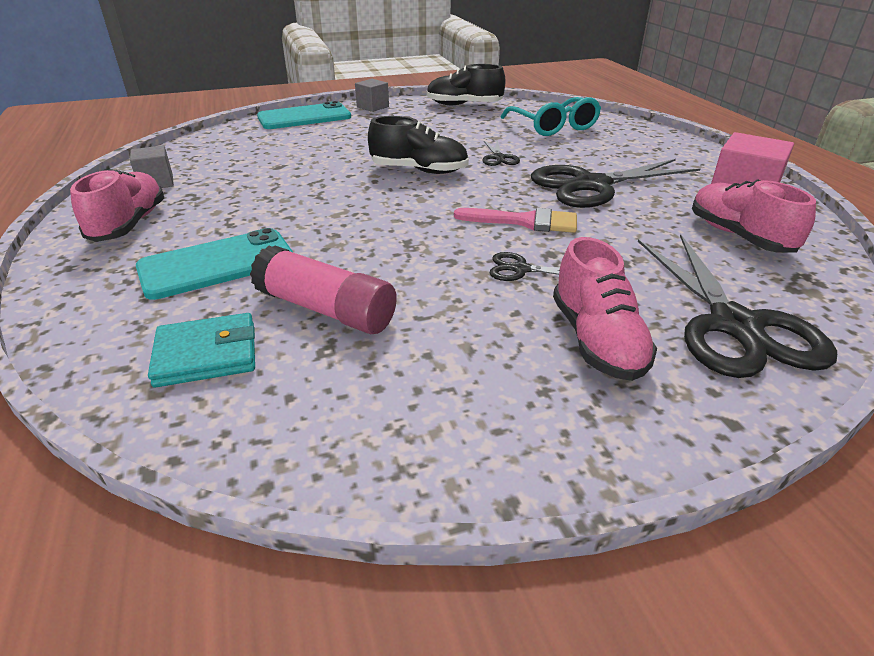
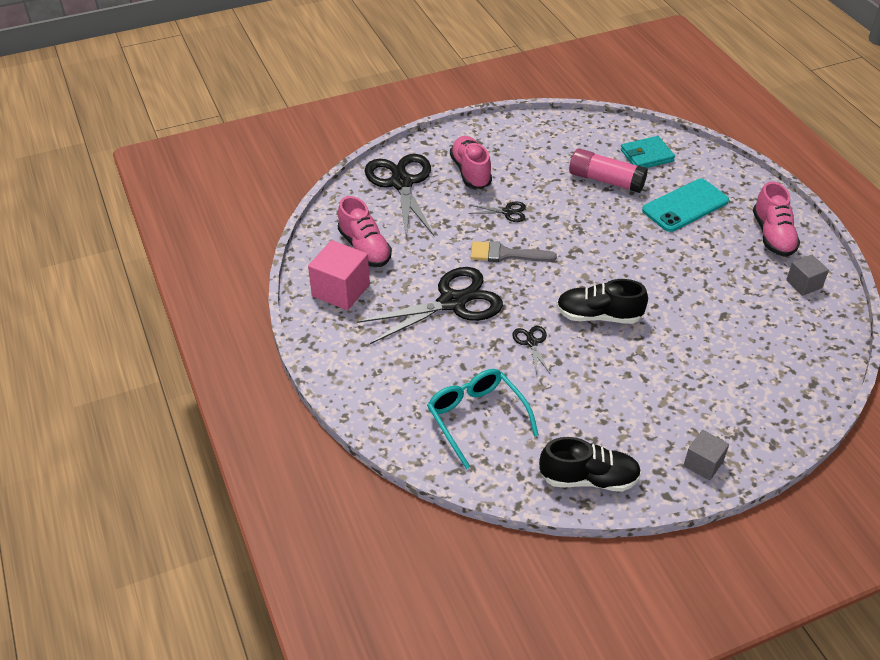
camera: 175 degrees right, 10 degrees up
(304, 117) = (768, 425): turquoise phone -> none
(524, 221) = (506, 254): pink brush -> grey brush

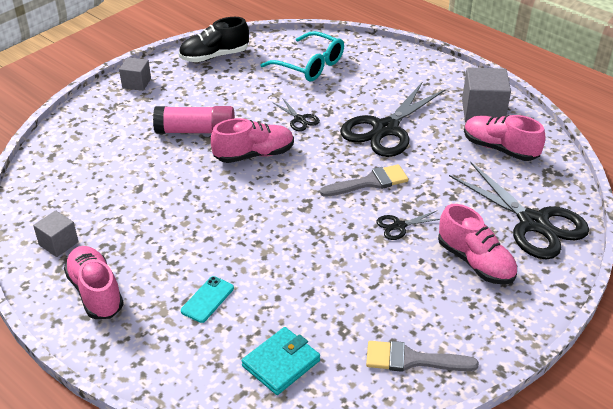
camera: 155 degrees right, 5 degrees down
(341, 290) = (483, 111): pink cube -> grey cube
(560, 134) = (412, 360): none -> grey brush
(598, 316) = (254, 155): black shoe -> pink shoe
(606, 180) = (315, 304): pink glue stick -> pink glue stick (196, 131)
(685, 206) = (207, 299): turquoise phone -> turquoise phone, size x0.53

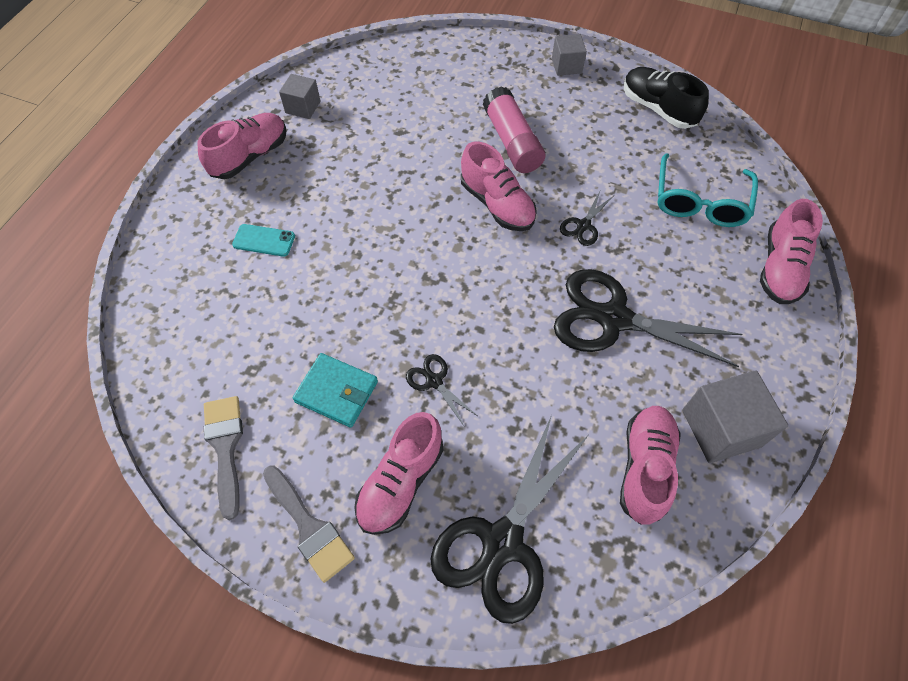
camera: 70 degrees right, 20 degrees up
(281, 363) = (196, 327): turquoise wallet -> turquoise wallet (336, 392)
(369, 182) = (500, 329): grey brush -> grey brush (309, 527)
(379, 53) = (780, 268): none -> pink shoe

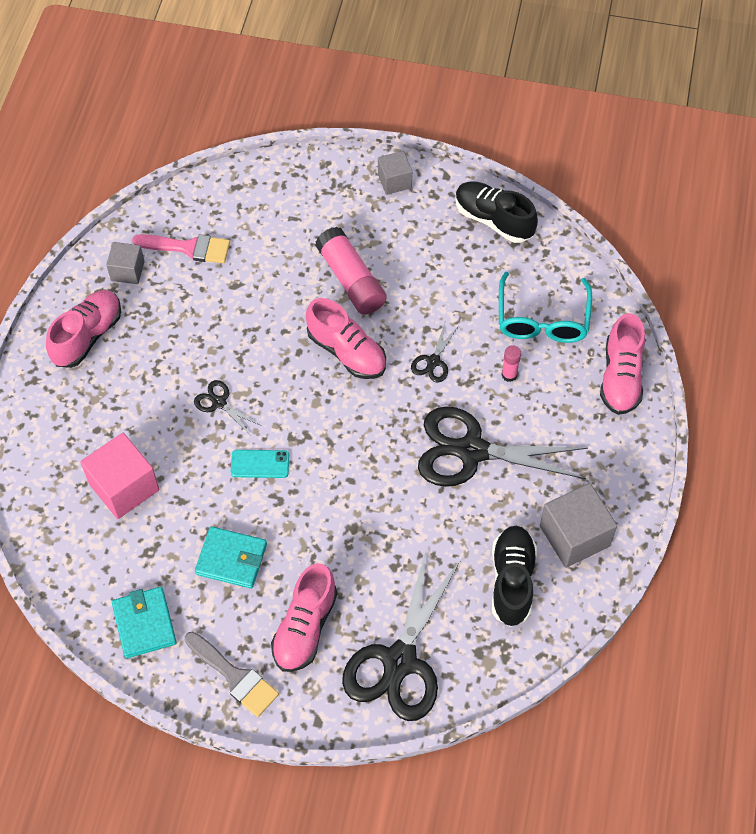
camera: 10 degrees left, 0 degrees up
(225, 447) = (144, 624): grey brush -> turquoise wallet
(245, 300) = (124, 487): none -> pink cube
(264, 240) = (126, 425): turquoise phone -> turquoise phone (260, 464)
(364, 95) = (188, 248): none -> pink brush
(434, 381) = (317, 535): black scissors -> black scissors (219, 403)
(645, 468) = (512, 581): pink shoe -> black shoe
(661, 249) = (509, 375): none -> pink glue stick

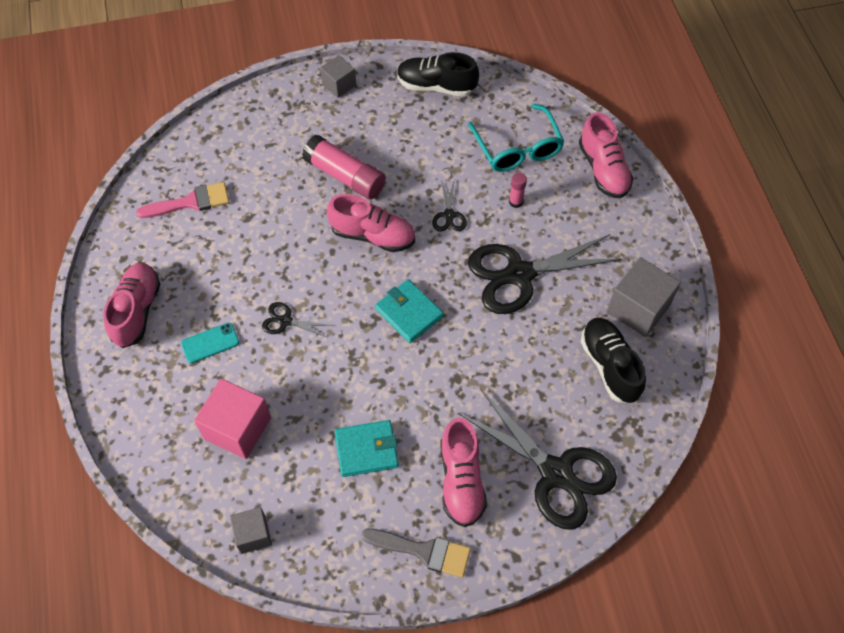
camera: 25 degrees left, 0 degrees up
(127, 271) = (145, 242): grey cube -> grey cube (253, 535)
(144, 624) = (318, 541): turquoise wallet -> turquoise wallet (409, 313)
(260, 464) = (348, 358): turquoise phone -> turquoise phone (210, 343)
(399, 661) = (556, 473): black scissors -> black scissors turned 45 degrees counterclockwise

